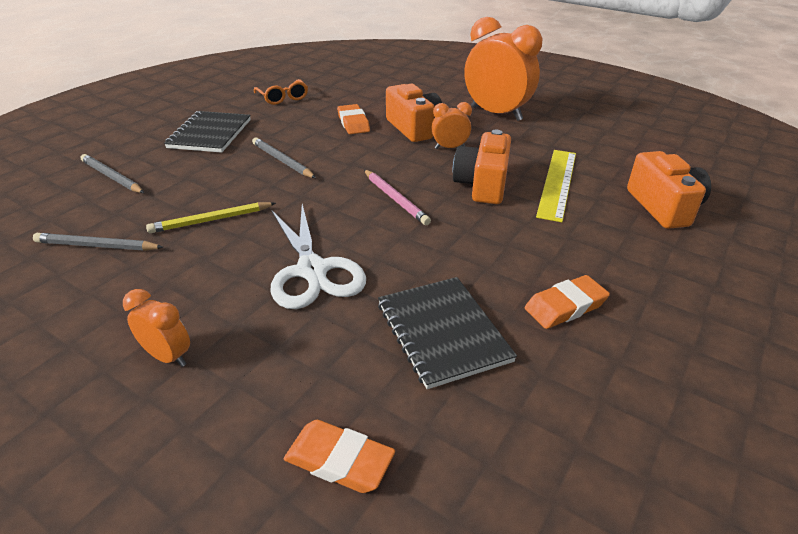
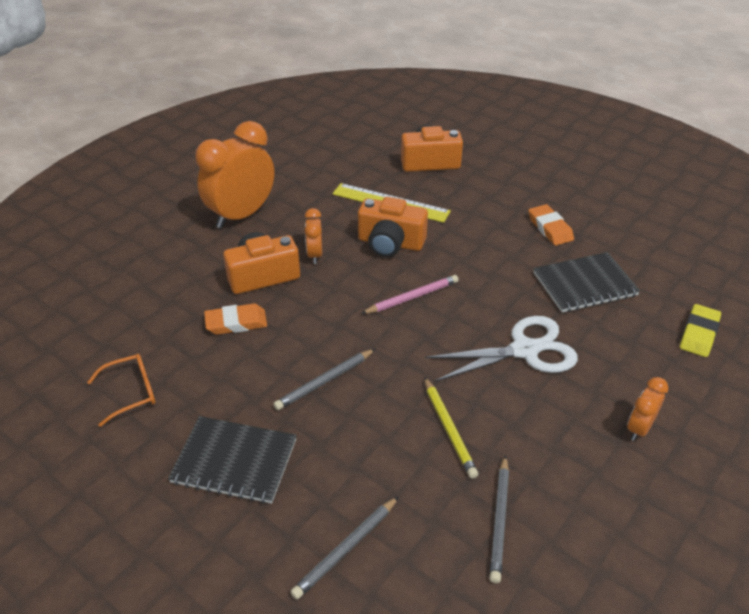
camera: 85 degrees left, 5 degrees up
(339, 460) = (699, 334): orange eraser -> yellow eraser

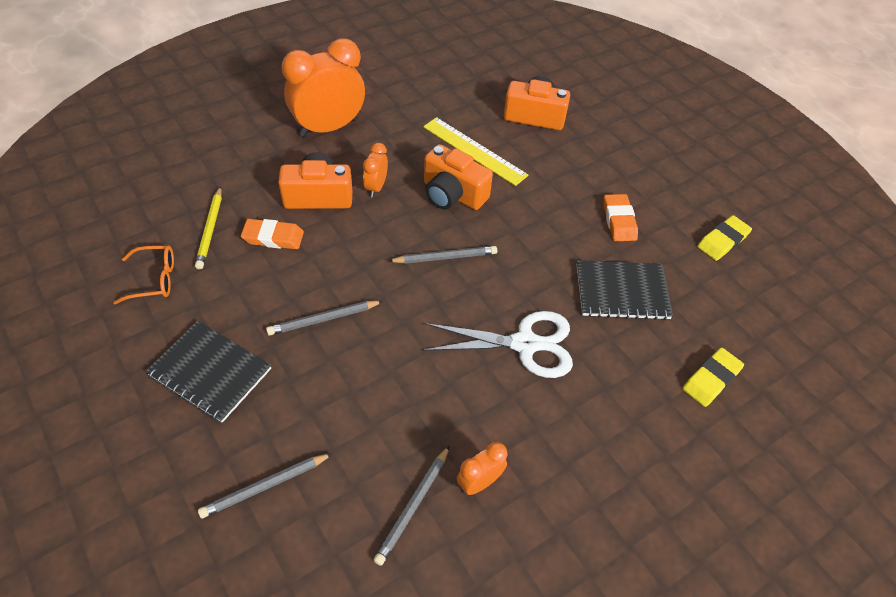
camera: 15 degrees right, 10 degrees up
(412, 297) = (445, 257): pink pencil -> grey pencil
(449, 429) = (412, 402): yellow pencil -> yellow pencil (210, 230)
(639, 428) = (594, 459): orange clock -> orange clock (479, 482)
(645, 222) = (722, 241): none -> yellow eraser

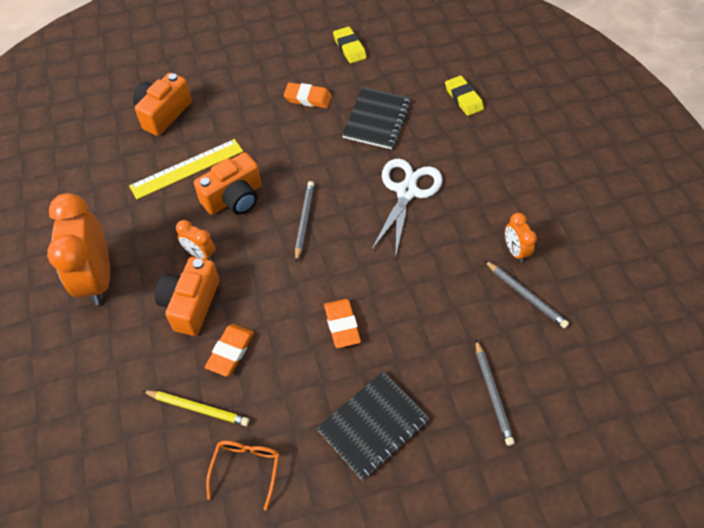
camera: 70 degrees left, 5 degrees up
(323, 319) = (342, 325): grey pencil -> orange eraser

